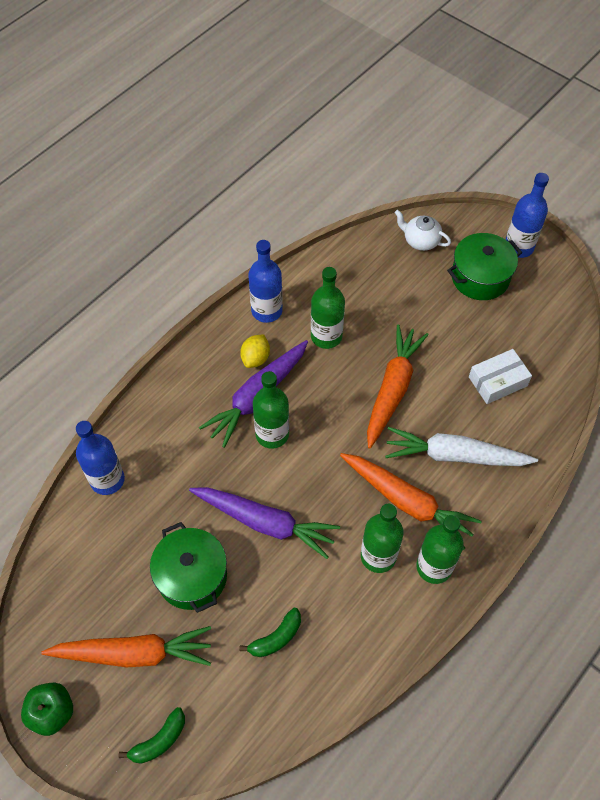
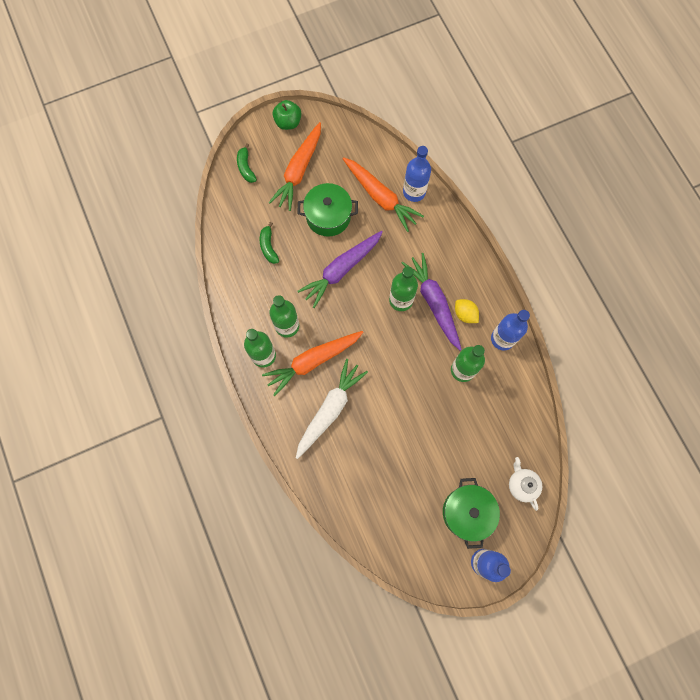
camera: 115 degrees right, 15 degrees up
(392, 389) = (399, 394): orange carrot -> orange carrot (380, 197)
(420, 241) = (522, 484): white teapot -> white teapot turned 75 degrees counterclockwise
(497, 381) = (371, 472): white box -> none

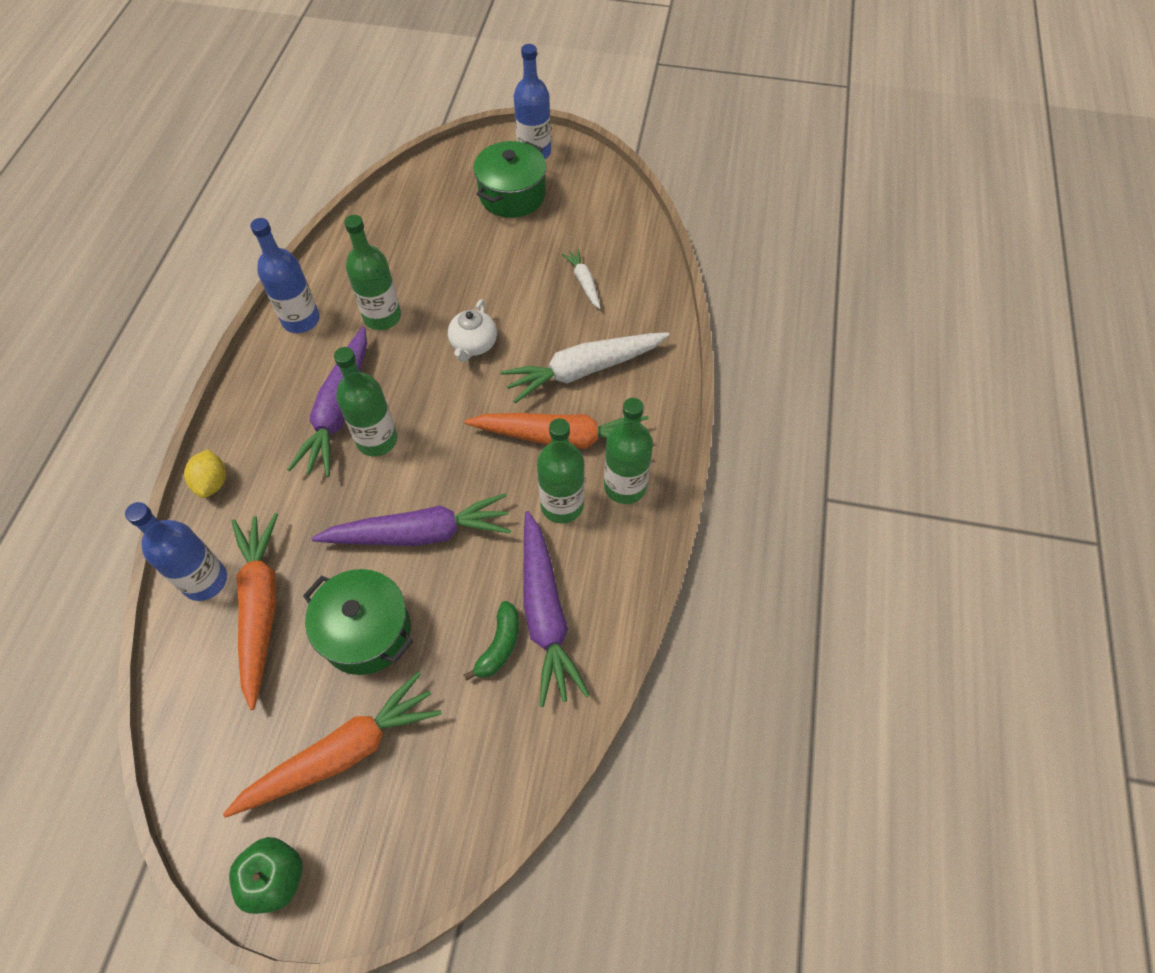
camera: 145 degrees left, 15 degrees down
(246, 167) = (426, 831): green banana -> none
(259, 272) = (545, 613): none -> purple carrot
(372, 471) = (584, 282): none -> white carrot
(465, 314) = (315, 372): yellow lemon -> yellow lemon (212, 483)
(522, 484) = (431, 186): white teapot -> white teapot (473, 345)

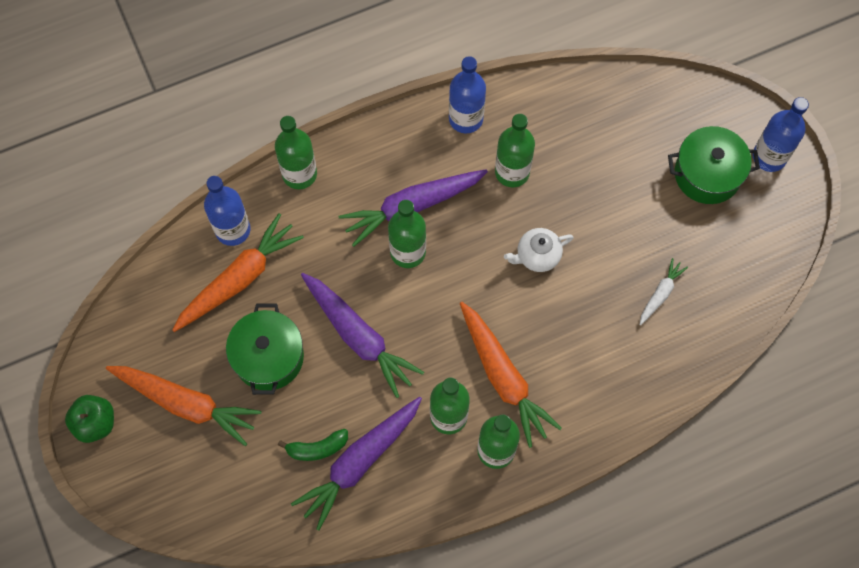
camera: 55 degrees right, 10 degrees up
(212, 483) = (299, 174): yellow lemon -> green bottle
(584, 370) = (575, 352): white carrot -> none

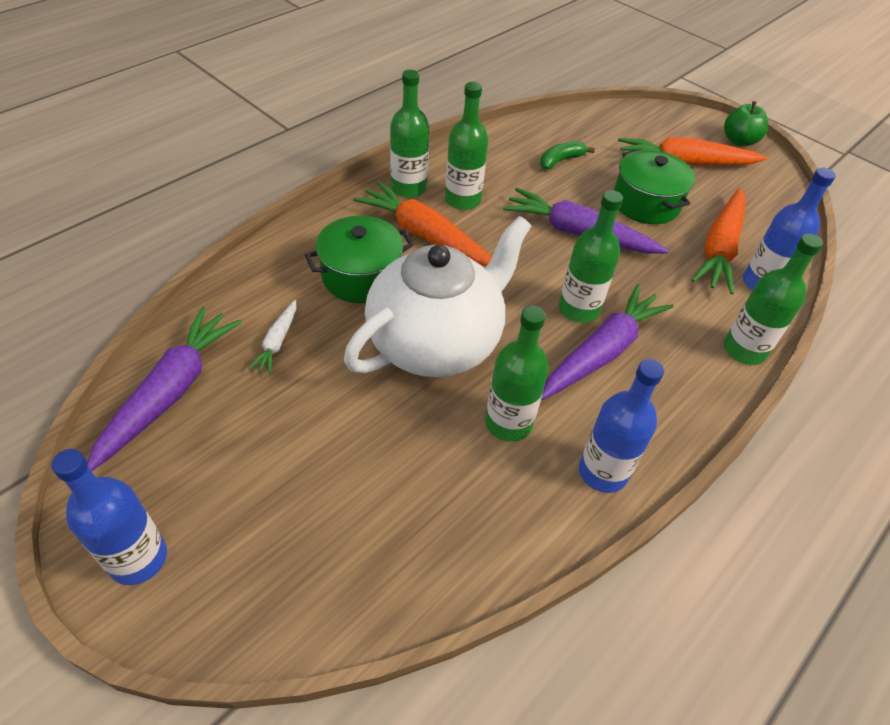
camera: 155 degrees right, 20 degrees down
(359, 462) = (521, 160): purple carrot -> purple carrot (170, 392)
(537, 256) = (436, 342): white teapot -> white teapot, size x2.41
(707, 174) = (237, 501): green pot -> green pot (361, 276)

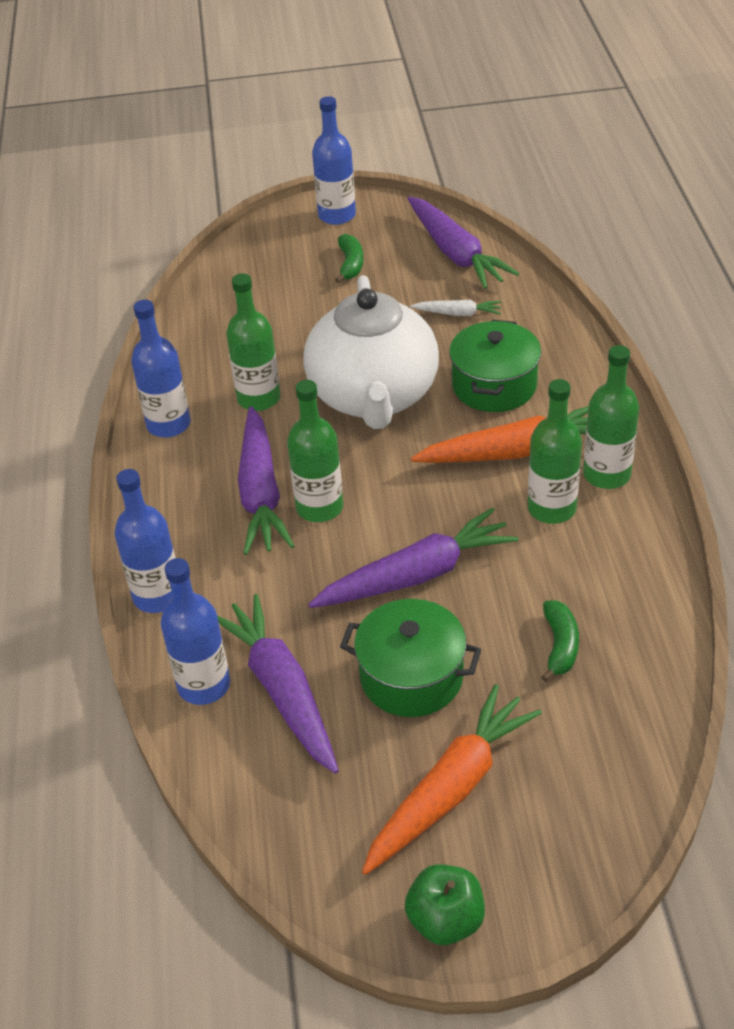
camera: 135 degrees right, 5 degrees down
(243, 477) = (350, 264): none -> green banana
(277, 342) = (458, 313): white carrot -> white carrot turned 135 degrees clockwise
(719, 248) = (282, 690): orange carrot -> purple carrot
(744, 350) = (157, 596): green bottle -> blue bottle

